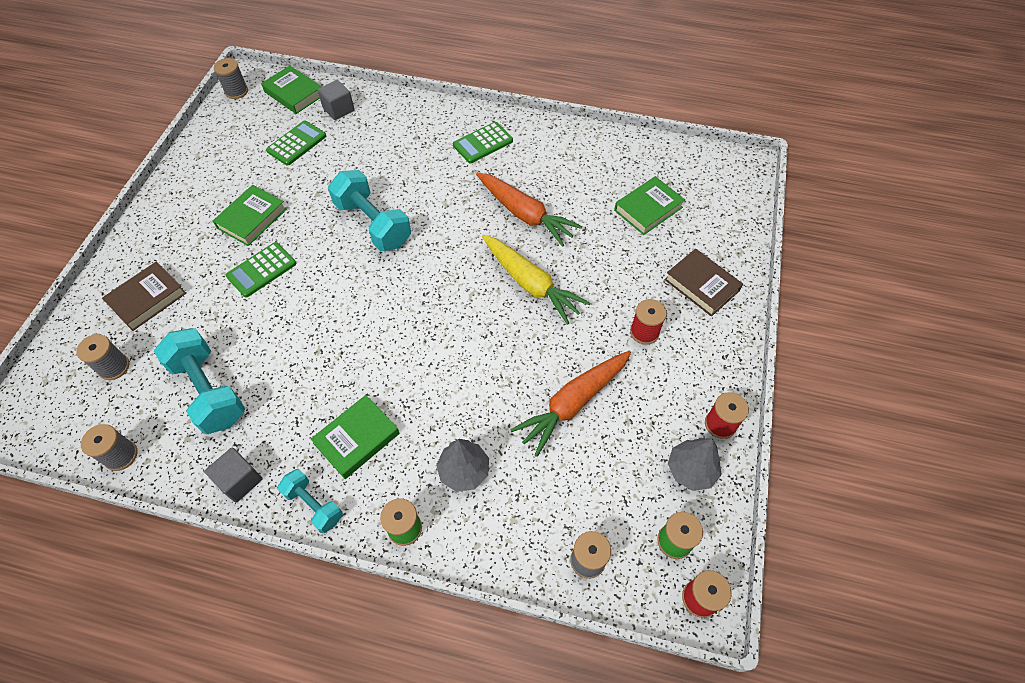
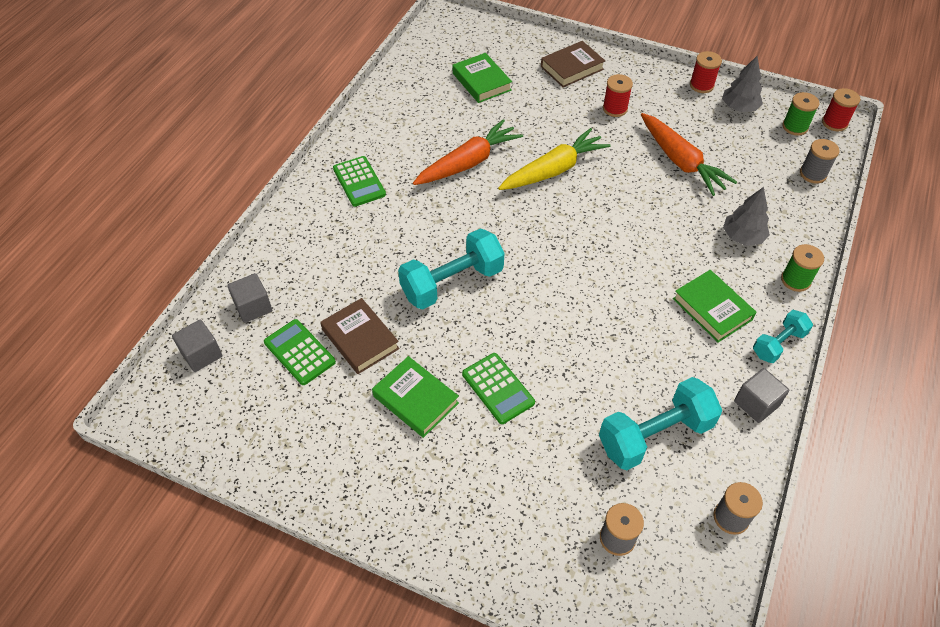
camera: 80 degrees left, 5 degrees down
(147, 299) = (521, 510): brown book -> brown book (360, 339)
(236, 91) = (167, 423): grey spool -> none
(294, 93) = (201, 354): green book -> grey cube

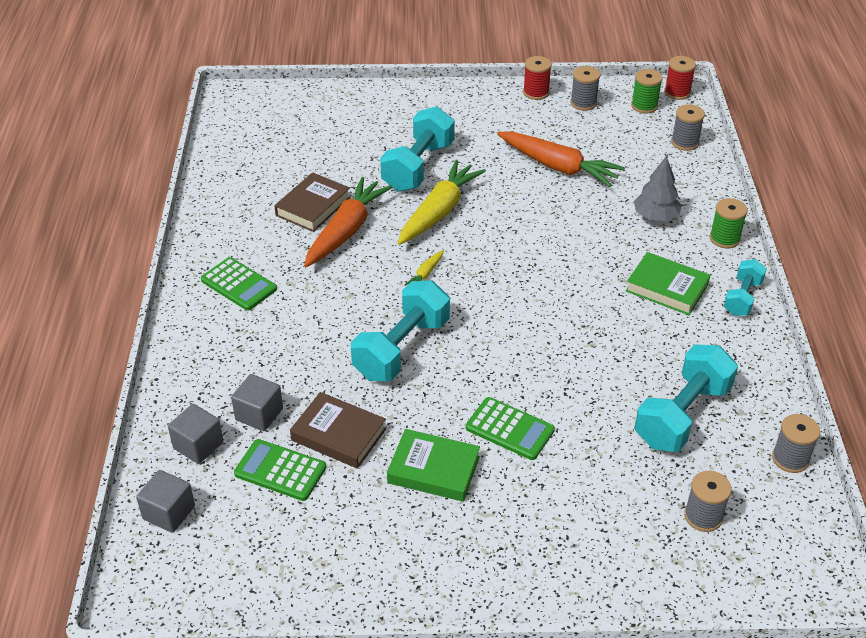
camera: 25 degrees left, 10 degrees down
(481, 82) = (311, 149): green book -> none
(510, 223) = (426, 274): none -> yellow carrot
(559, 124) = (418, 167): none -> turquoise dumbbell
(572, 68) = (398, 111): brown book -> brown book (313, 206)
(615, 109) = (465, 137): red spool -> none
(739, 108) = (583, 103): grey tree -> grey spool
(756, 403) = (754, 355): grey cube -> grey cube (259, 414)

